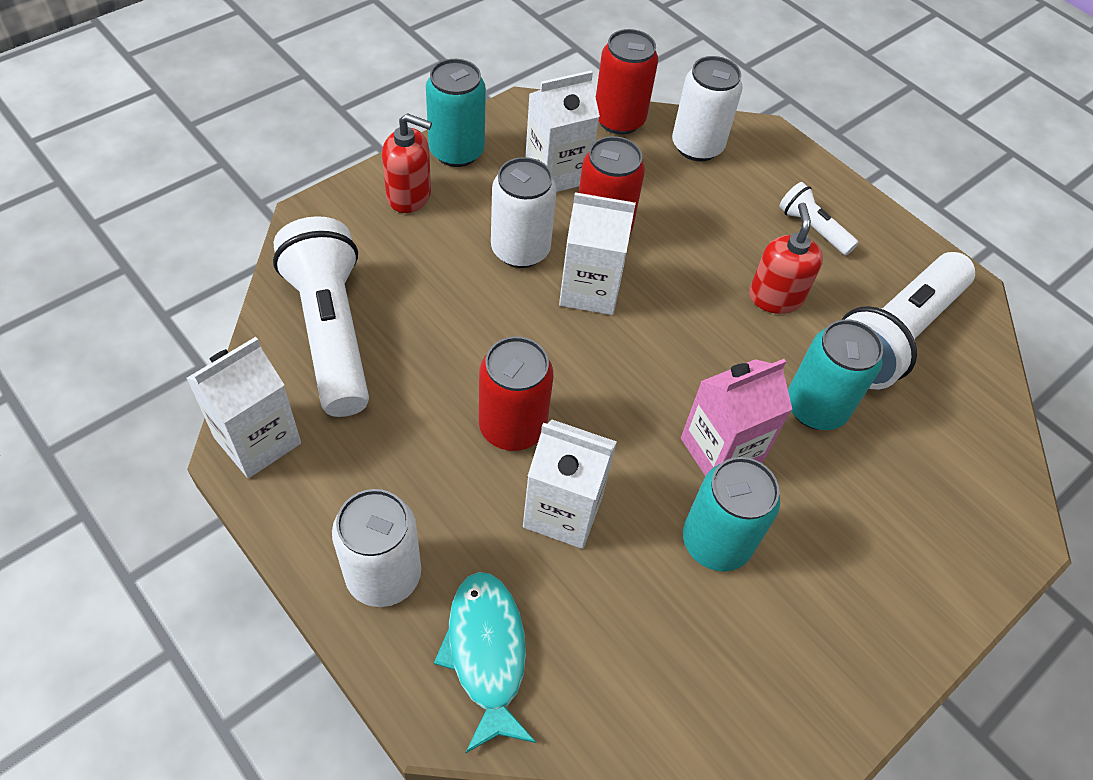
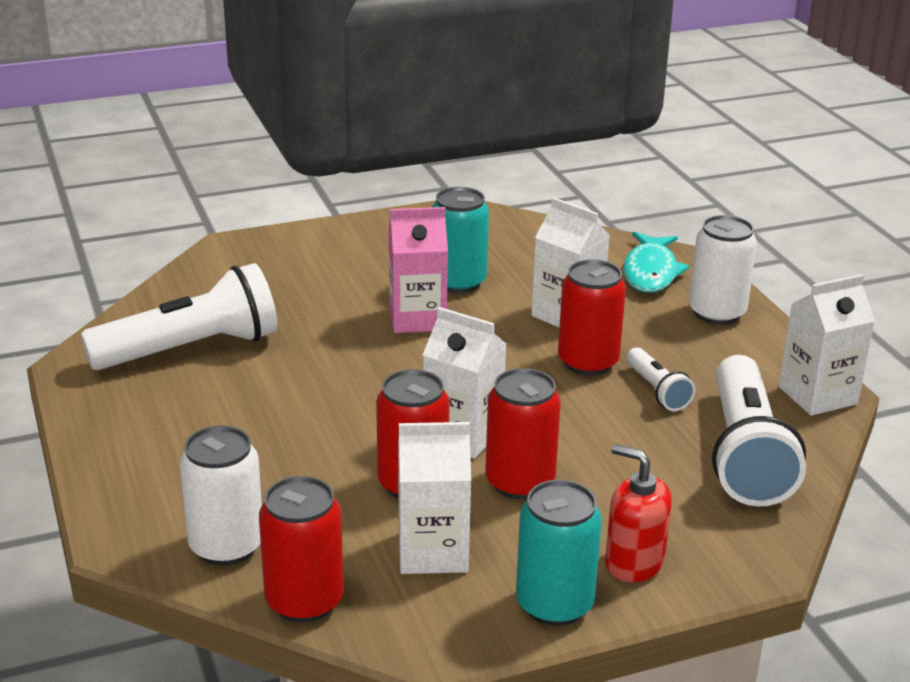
camera: 155 degrees left, 25 degrees down
(520, 250) = (520, 482): white can -> red can
(775, 297) = (275, 394): red soap dispenser -> none
(812, 228) = (175, 438): white flashlight -> white flashlight (657, 391)
(815, 407) = (313, 324): turquoise can -> none

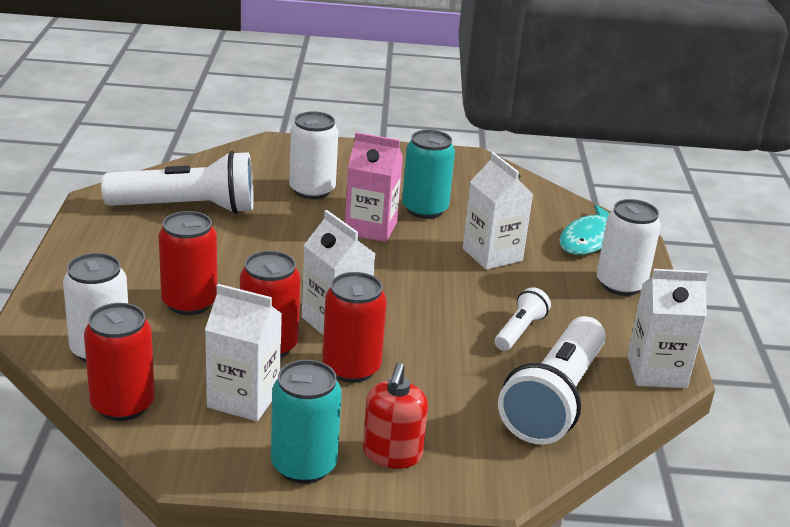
camera: 20 degrees right, 0 degrees up
(318, 291) = (312, 190): none -> white can
(588, 362) = (479, 294): red can -> red can (189, 302)
(633, 562) = (392, 454): red soap dispenser -> red soap dispenser turned 135 degrees counterclockwise
(657, 391) = (519, 331): white flashlight -> white flashlight turned 150 degrees counterclockwise

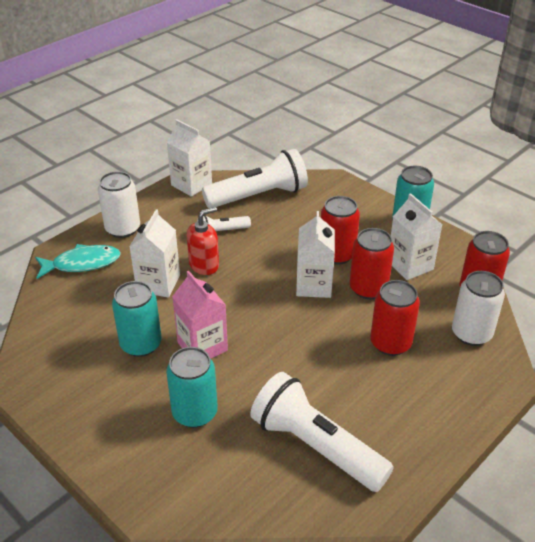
camera: 135 degrees left, 10 degrees up
(312, 190) = (195, 413): white can -> turquoise can
(392, 454) = (364, 209): red soap dispenser -> red soap dispenser (204, 265)

